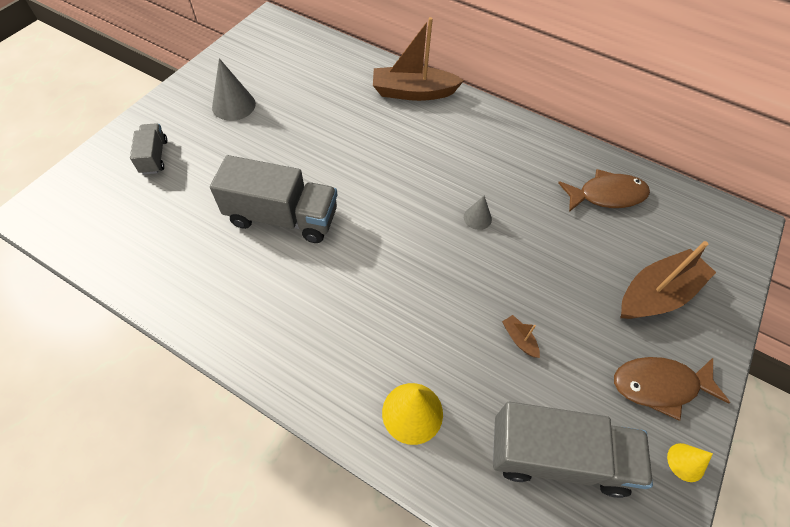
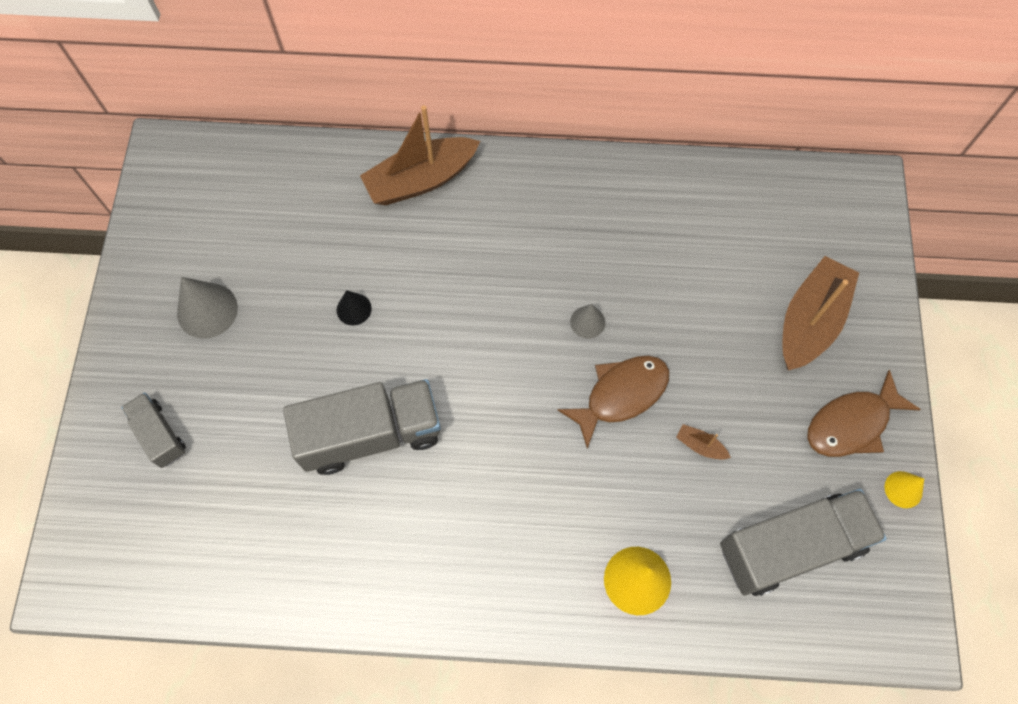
camera: 25 degrees left, 10 degrees up
(322, 142) = (354, 309): none -> black cone
(606, 195) = (711, 220): brown fish -> brown fish (621, 395)

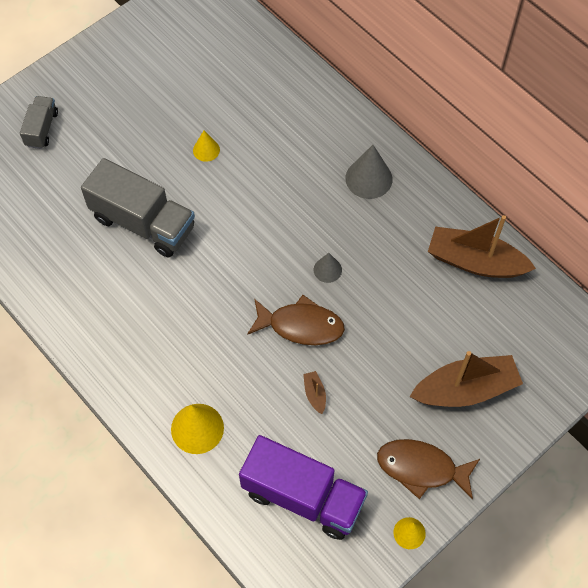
camera: 45 degrees right, 5 degrees down
(207, 310) = (131, 86): grey cone -> grey cone (368, 178)
(354, 309) = (206, 150): black cone -> yellow cone
(421, 180) = (321, 111): brown boat -> brown boat (475, 262)
(790, 547) = (303, 496): grey truck -> purple truck

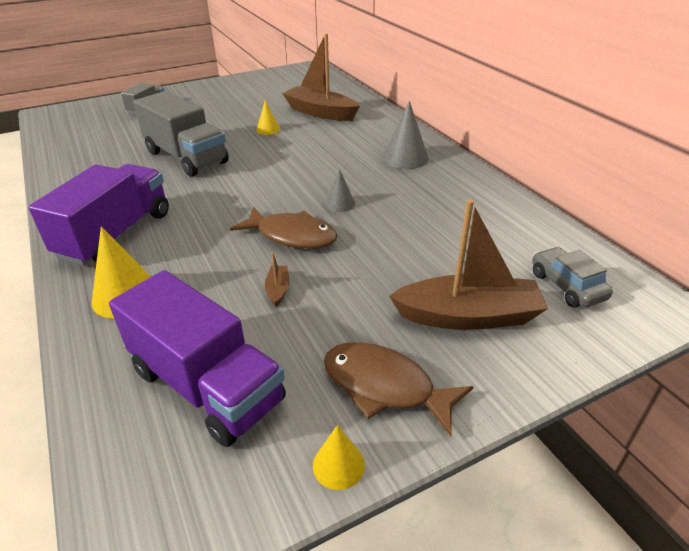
camera: 15 degrees right, 25 degrees down
(144, 358) = (116, 235): none -> purple truck
(475, 262) = (501, 218): brown boat -> brown boat (320, 112)
(534, 339) = (566, 286): none -> grey car

